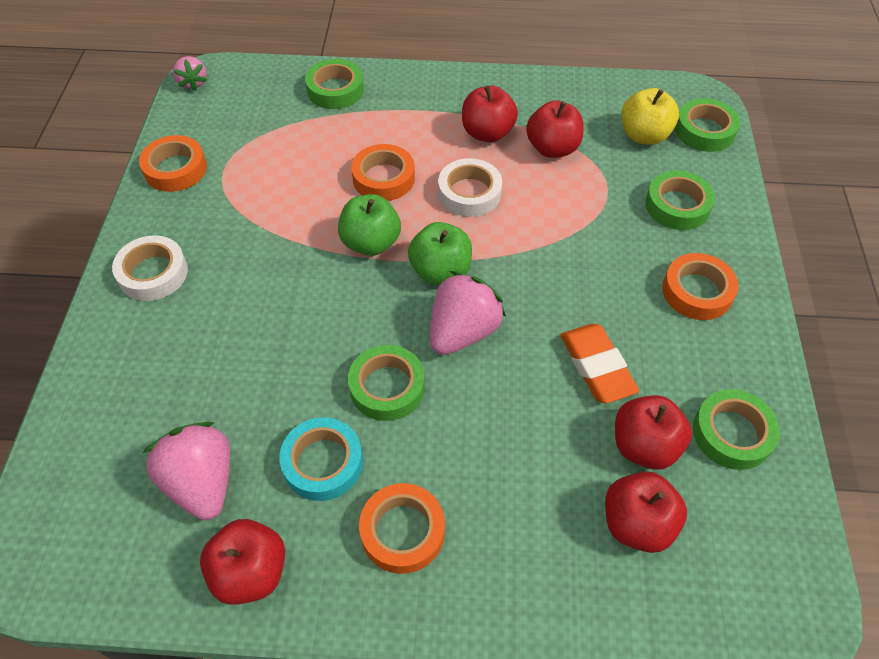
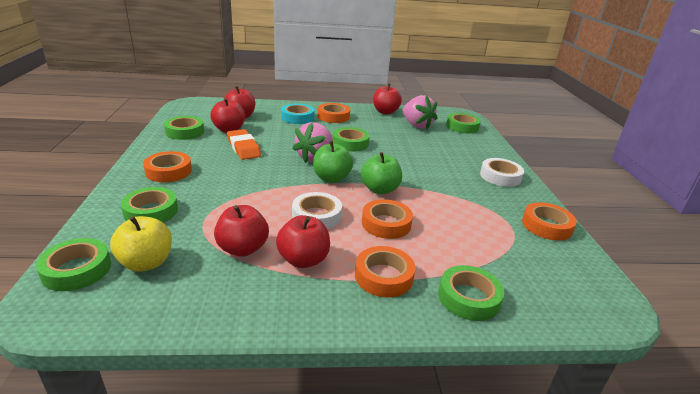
camera: 170 degrees right, 25 degrees down
(87, 477) = (462, 127): none -> green tape
(193, 83) = (616, 299): pink strawberry -> none
(323, 463) = (371, 128): turquoise tape -> turquoise tape (297, 117)
(408, 112) = (383, 276): none -> orange tape

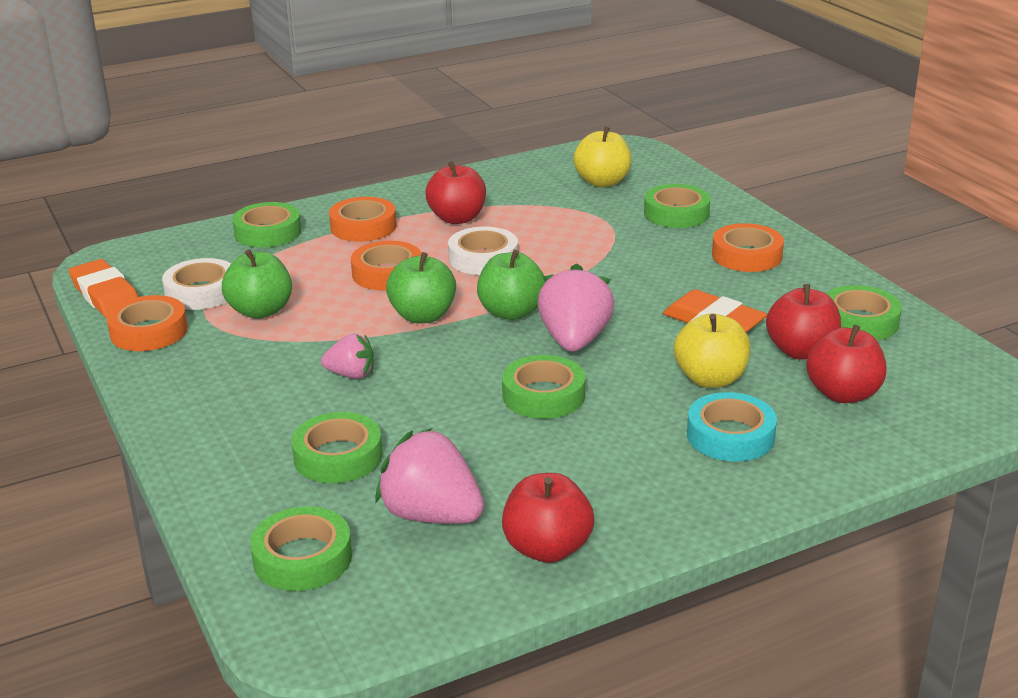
camera: 160 degrees right, 0 degrees up
(77, 269) = (651, 165): green tape -> green tape (338, 456)
(242, 249) = (529, 211): red apple -> none
(279, 131) = (710, 379): none -> yellow apple
(333, 117) = (658, 471): orange tape -> none
(430, 172) = (351, 374): none -> pink strawberry
(475, 220) = (260, 311): none -> green apple
(500, 176) = (210, 406): white tape -> white tape (201, 292)
(592, 266) = (106, 295): none -> orange eraser

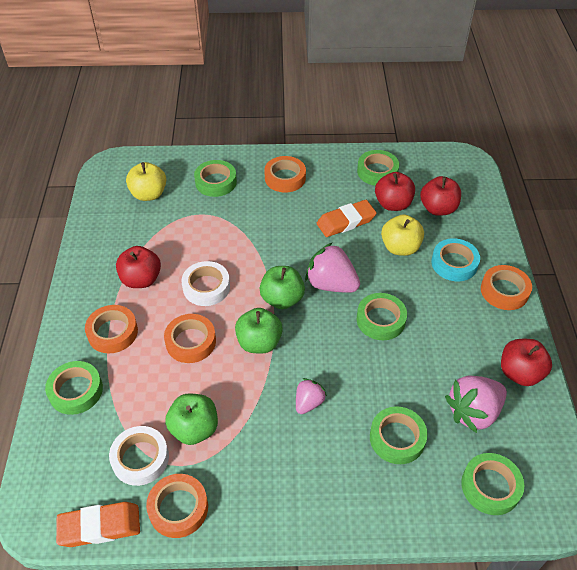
camera: 65 degrees left, 20 degrees up
(719, 499) = (504, 291): none -> orange tape

